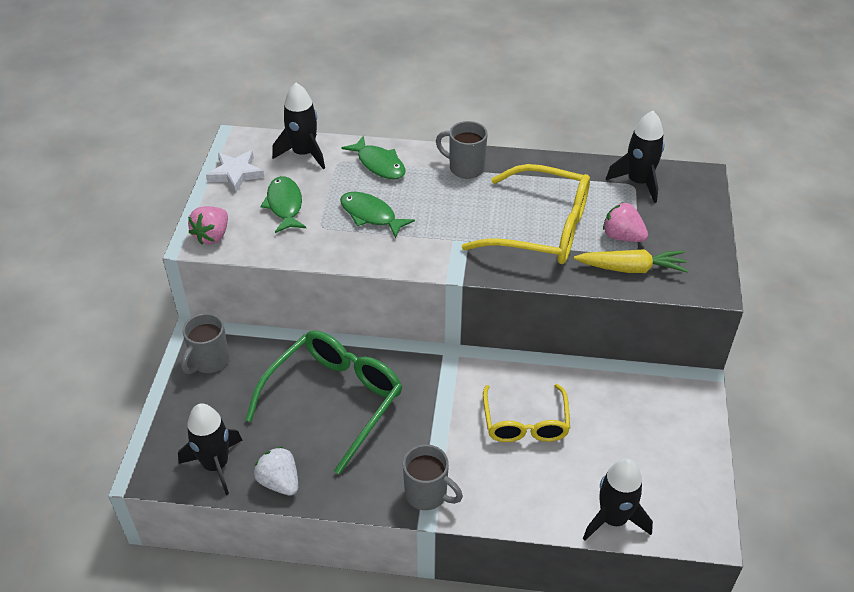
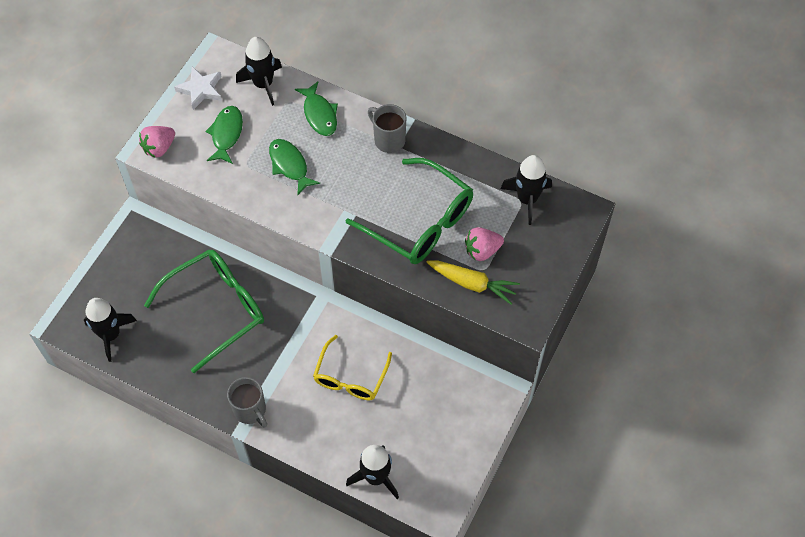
camera: 20 degrees right, 15 degrees up
(209, 361) = (137, 244): grey mug -> none
(279, 482) = (150, 364): white strawberry -> none
(541, 229) = (420, 222): yellow glasses -> green glasses
(622, 237) = (482, 250): pink strawberry -> pink strawberry turned 75 degrees counterclockwise

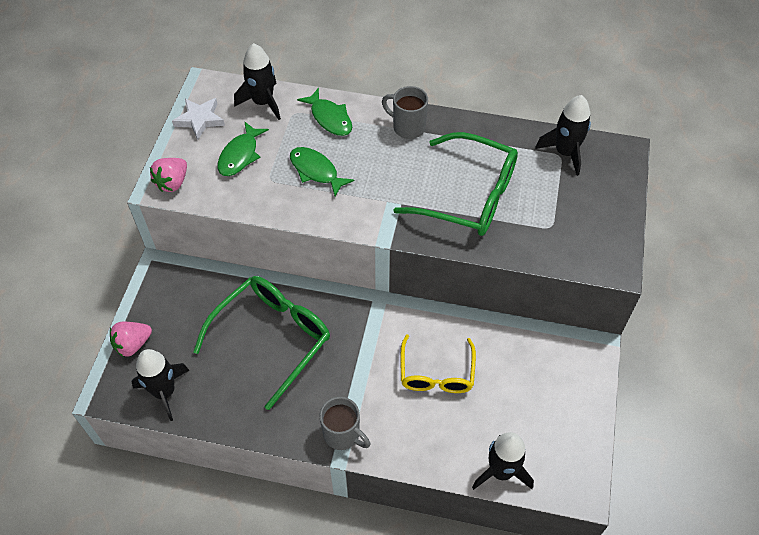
camera: 15 degrees left, 5 degrees down
(226, 134) = (240, 155): green fish -> green fish turned 150 degrees counterclockwise
(472, 284) = (545, 243): yellow carrot -> none
(482, 250) = (541, 209): pink strawberry -> pink strawberry (133, 344)

